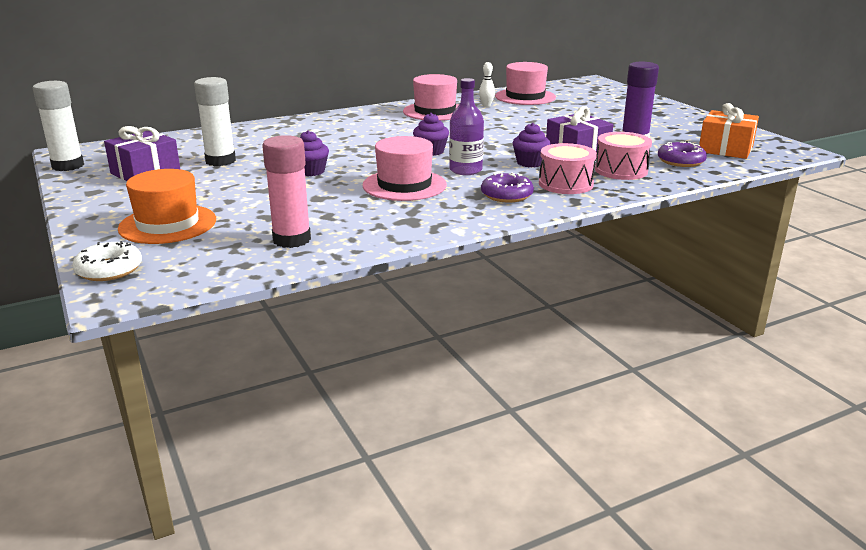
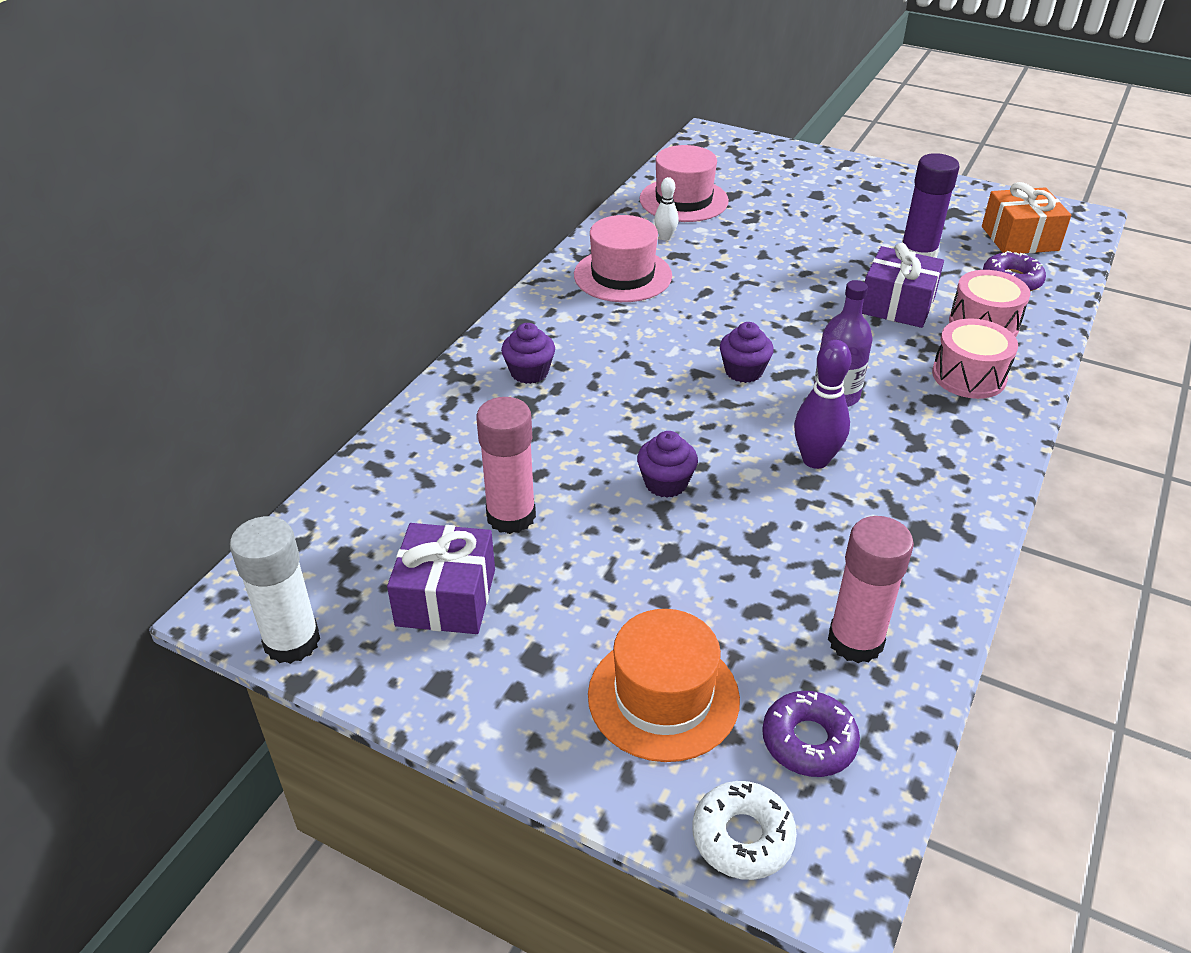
camera: 35 degrees left, 15 degrees up
(220, 161) = (511, 516): white glue stick -> pink glue stick
(404, 185) = (815, 460): pink hat -> purple bowling pin
(506, 195) = (943, 427): purple donut -> purple donut (808, 741)
(530, 163) = (880, 348): purple cupcake -> purple cupcake (529, 372)

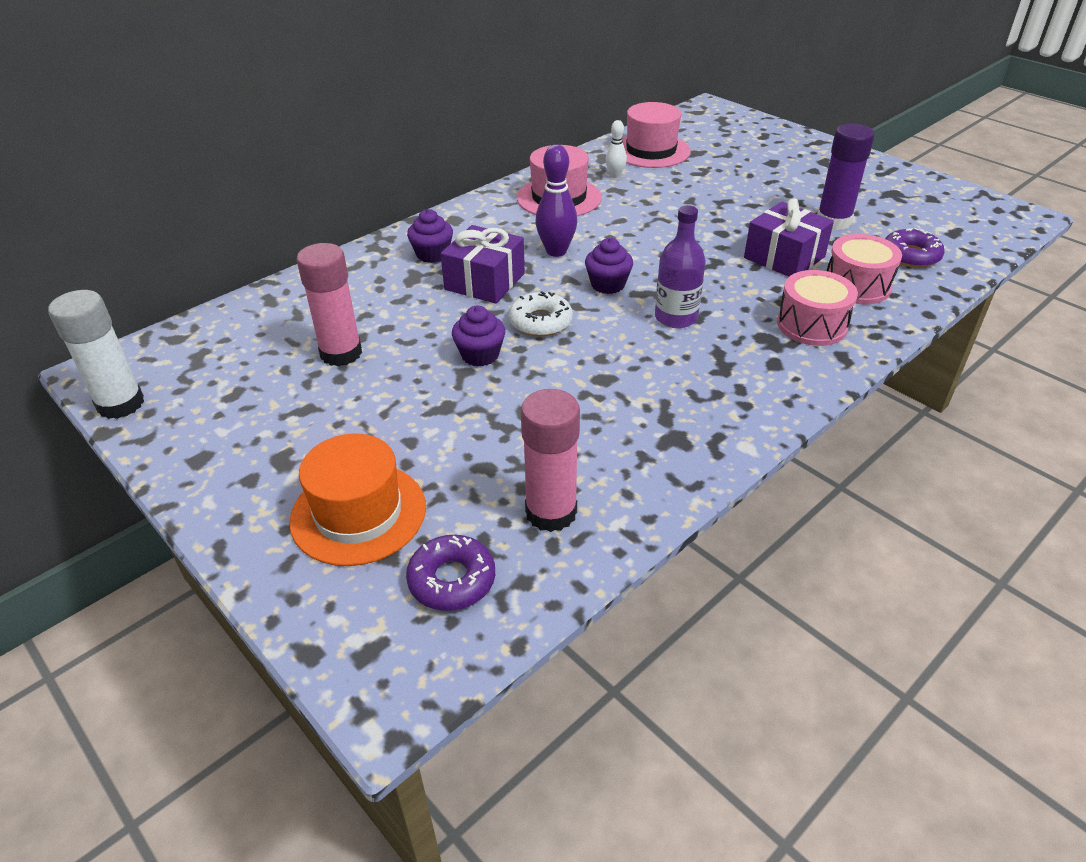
camera: 20 degrees right, 0 degrees up
(446, 597) = (249, 400): purple gift -> purple gift (484, 281)
(742, 837) = (341, 638): white donut -> white donut (540, 322)
(815, 460) = (620, 363): purple bowling pin -> purple bowling pin (556, 251)
(1019, 238) = (943, 223): orange gift -> none

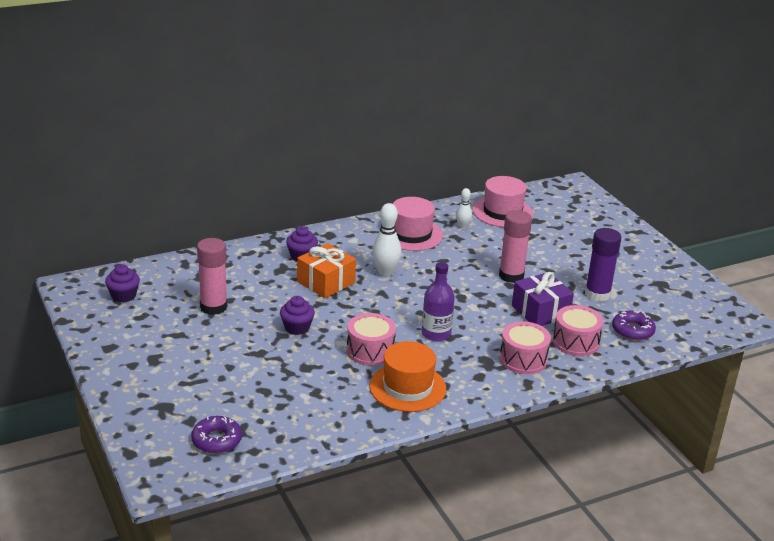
camera: 15 degrees right, 10 degrees down
(121, 404) = (76, 307): white glue stick -> none
(358, 513) = (183, 396): orange hat -> orange hat (407, 387)
(484, 281) = (326, 282): purple gift -> orange gift
(540, 322) = (346, 316): white donut -> none
(551, 512) = (288, 422): pink glue stick -> pink glue stick (511, 275)
(556, 251) = (385, 272): purple bowling pin -> white bowling pin
(604, 363) = (370, 351): none -> pink drum
(608, 284) = (405, 302): purple cupcake -> purple cupcake (123, 296)

